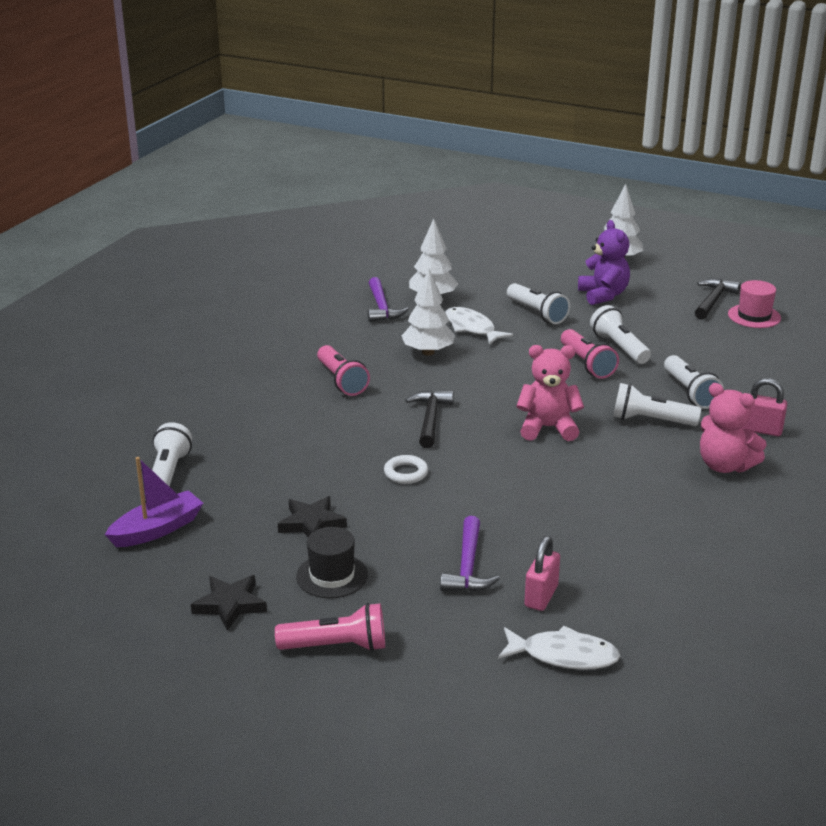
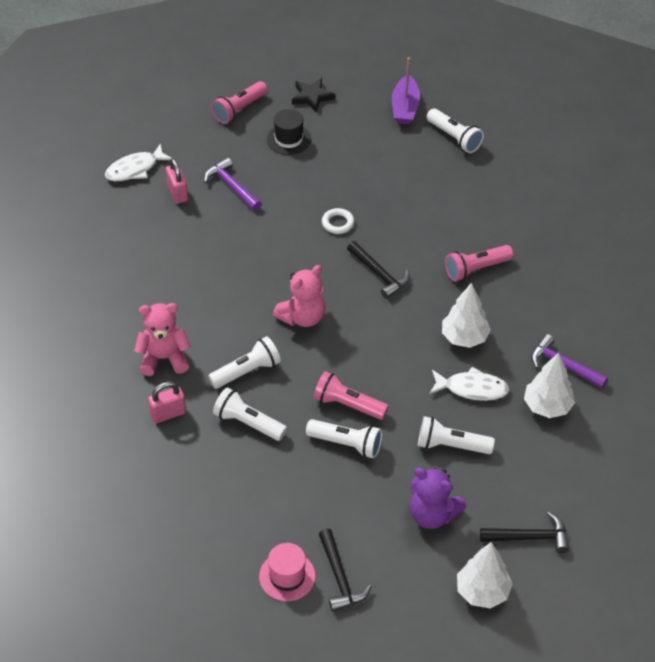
camera: 135 degrees right, 20 degrees up
(311, 523) = (339, 159): black star -> none
(341, 381) = (476, 269): pink flashlight -> pink flashlight turned 45 degrees counterclockwise
(550, 262) = (530, 537): none -> black hammer

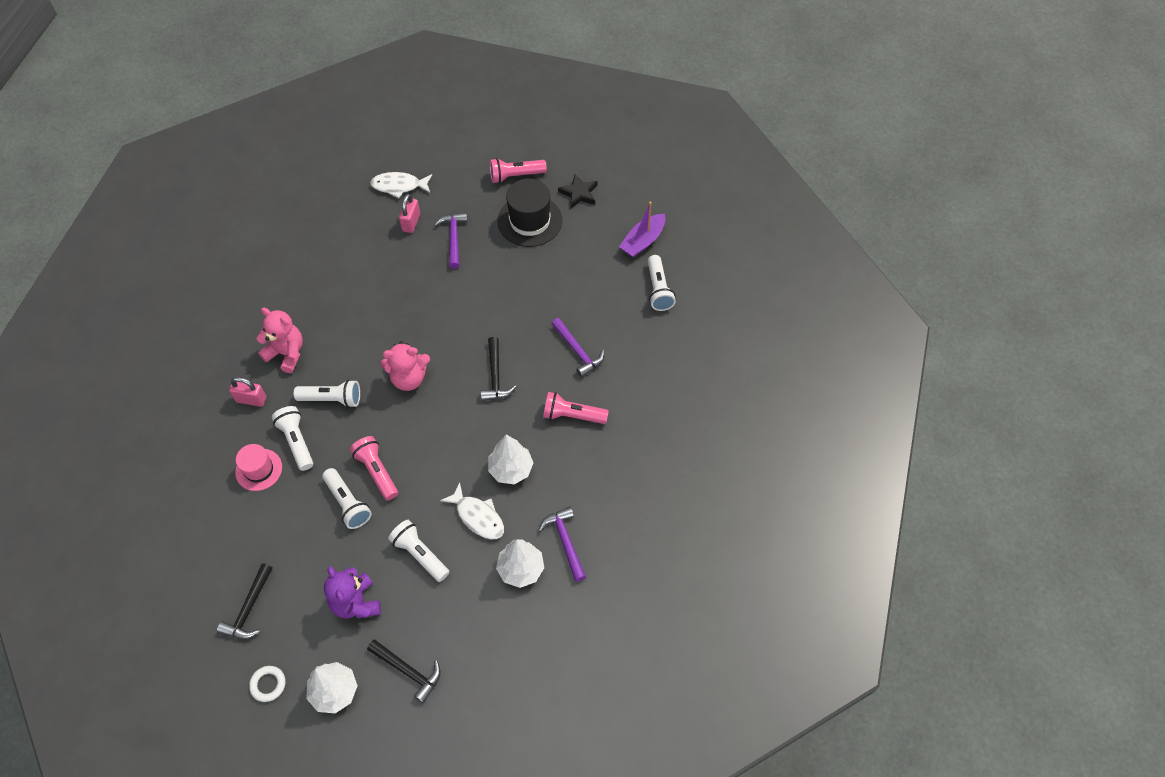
camera: 35 degrees right, 10 degrees up
(287, 576) = (216, 582): pink hat -> pink hat (259, 469)
(288, 139) = (530, 221): black hat -> black hat, size x1.60
(338, 223) = (503, 314): white ring -> white ring (268, 684)
(432, 219) = (578, 351): none -> purple hammer

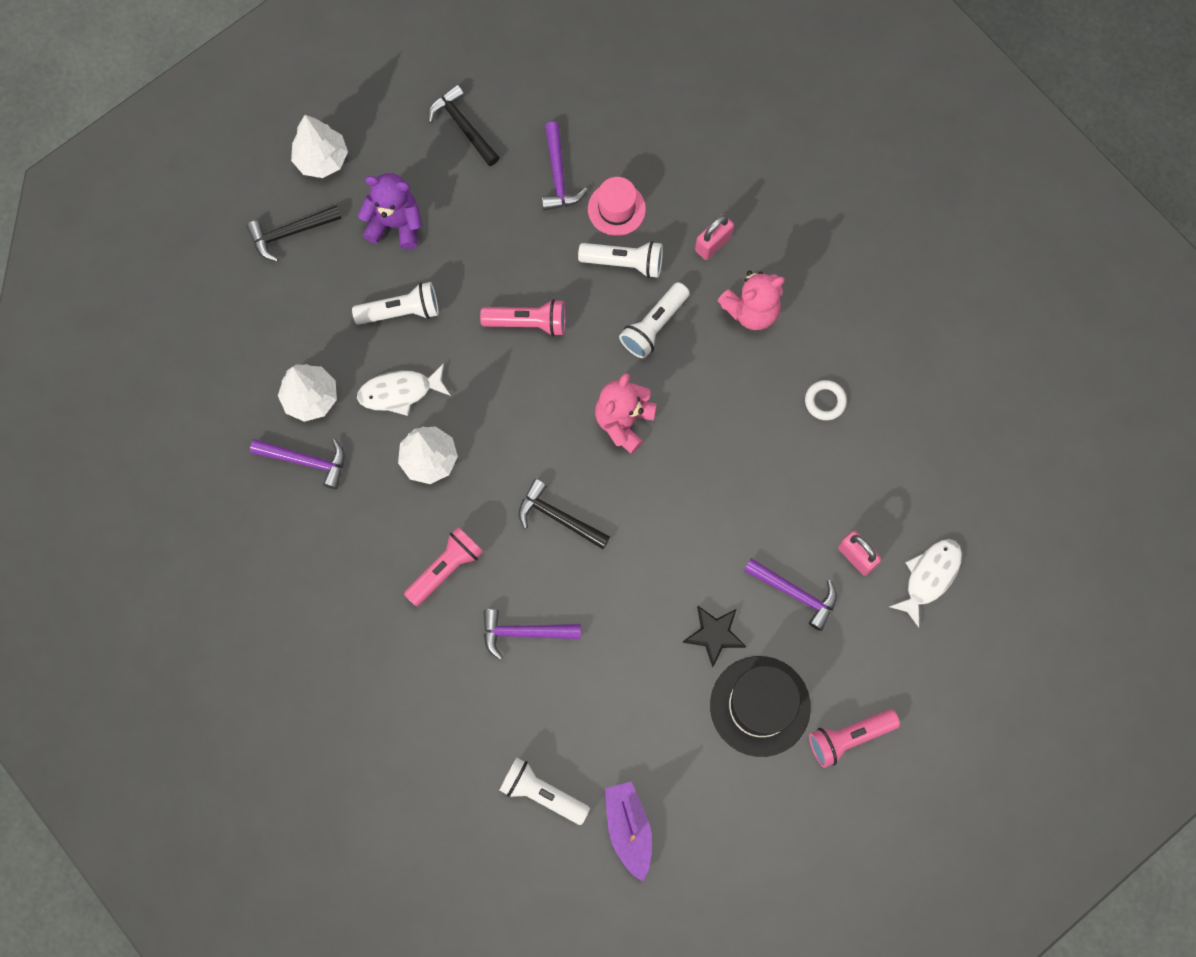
camera: 125 degrees right, 15 degrees up
(253, 520) = (558, 175): none -> purple hammer
(268, 684) = (373, 107): white ring -> white ring (825, 401)
(348, 503) = (511, 274): white flashlight -> none
(515, 176) = (849, 737): pink flashlight -> pink flashlight turned 135 degrees counterclockwise
(579, 193) = (763, 801): black star -> black star (714, 634)

